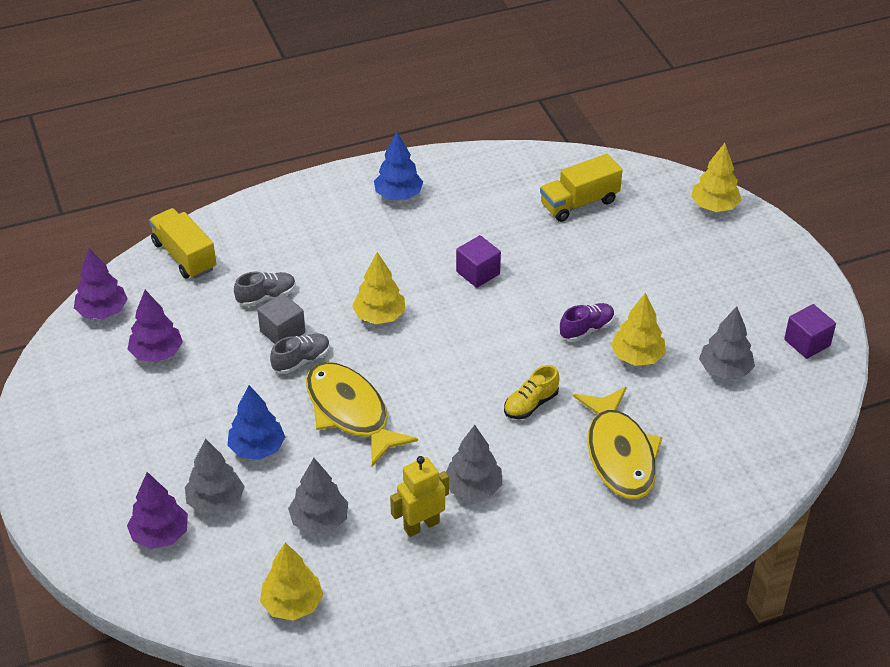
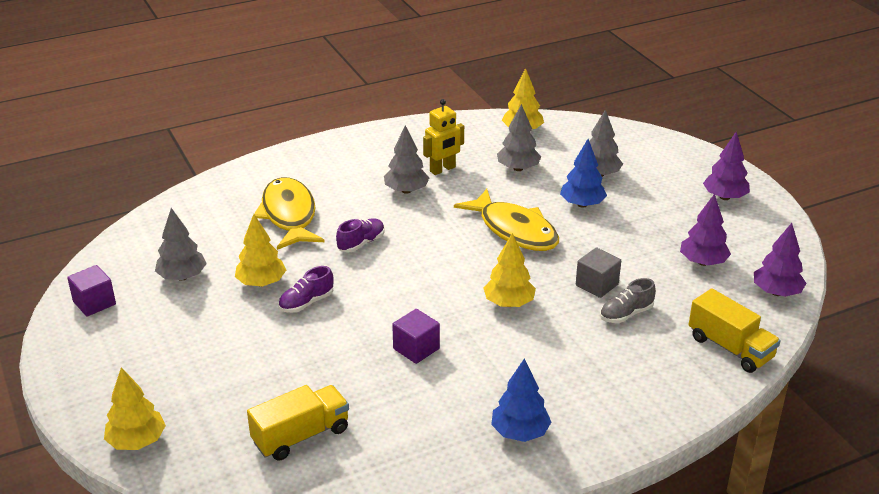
camera: 175 degrees right, 10 degrees down
(160, 535) = (629, 156): purple tree -> purple tree (724, 197)
(301, 360) = (570, 264): grey shoe -> none
(530, 404) = (361, 243): yellow shoe -> purple shoe

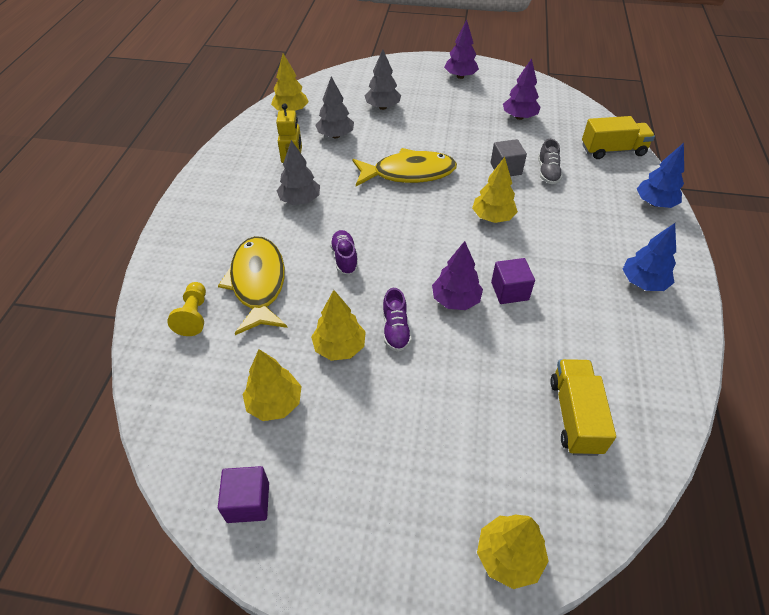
camera: 55 degrees left, 15 degrees up
(182, 277) = (274, 403): grey tree -> yellow tree
(229, 203) = (194, 316): none -> yellow pawn
(289, 215) = (258, 283): yellow fish -> yellow fish turned 60 degrees clockwise
(582, 204) = (409, 130): blue tree -> blue tree (654, 203)
(776, 292) = (572, 107): purple tree -> purple tree (455, 300)

